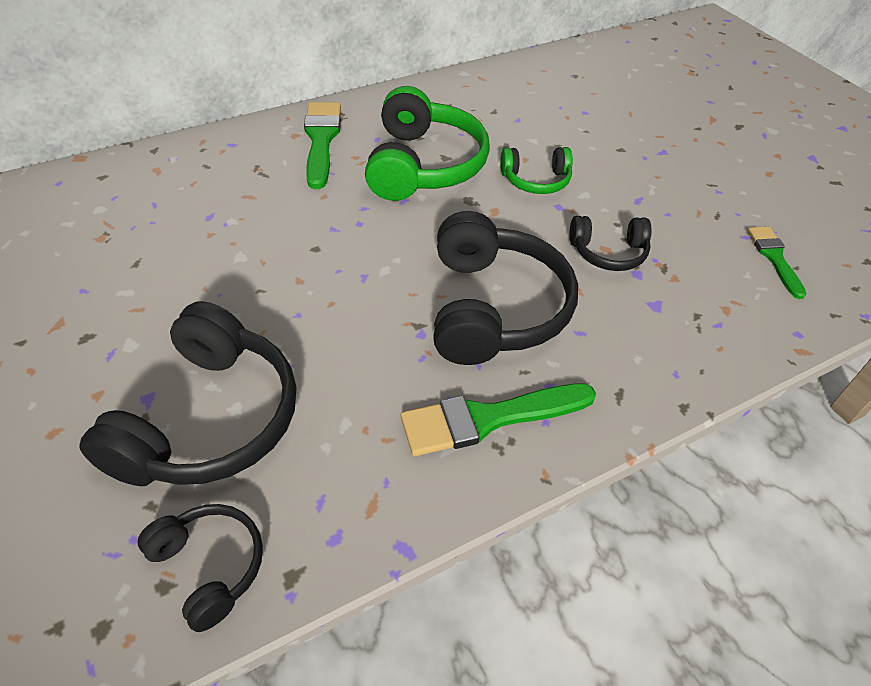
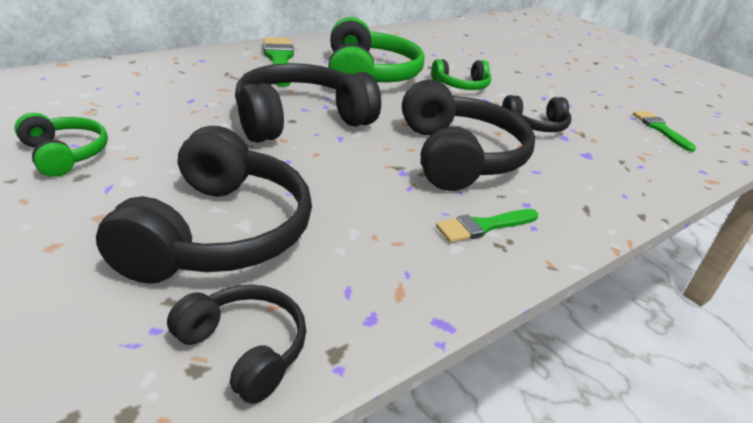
camera: 10 degrees left, 15 degrees down
(72, 305) = (65, 154): none -> green headphones
(325, 247) = (300, 120): none -> black headphones
(488, 419) = (483, 226): green brush -> green brush, size x0.62

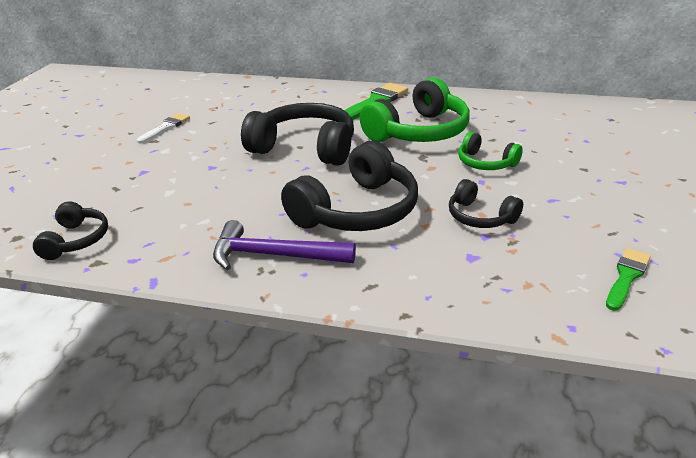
camera: 55 degrees right, 0 degrees up
(65, 154) = (165, 127): green headphones -> white brush
(219, 232) = (153, 190): black headphones -> none
(483, 226) = (274, 255): green brush -> purple hammer

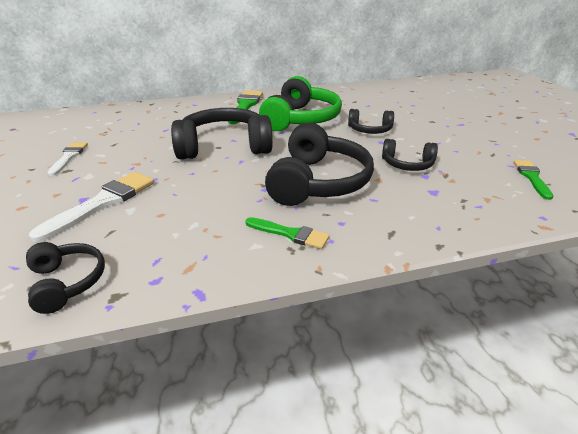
camera: 30 degrees left, 0 degrees up
(154, 179) = (103, 203): none -> white brush
(274, 255) = (290, 234): purple hammer -> green brush
(485, 163) = (369, 130): green headphones -> black headphones

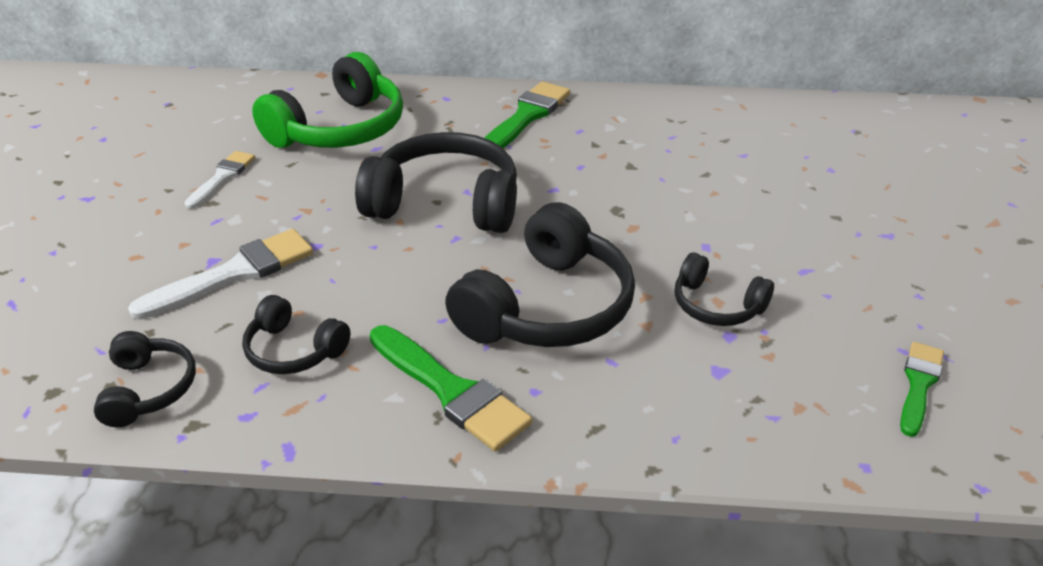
camera: 20 degrees right, 5 degrees up
(290, 234) = (451, 391): green brush -> green brush, size x1.61
(301, 119) = (601, 166): green headphones -> green headphones (340, 129)
(369, 130) = (705, 215): black headphones -> black headphones (294, 350)

